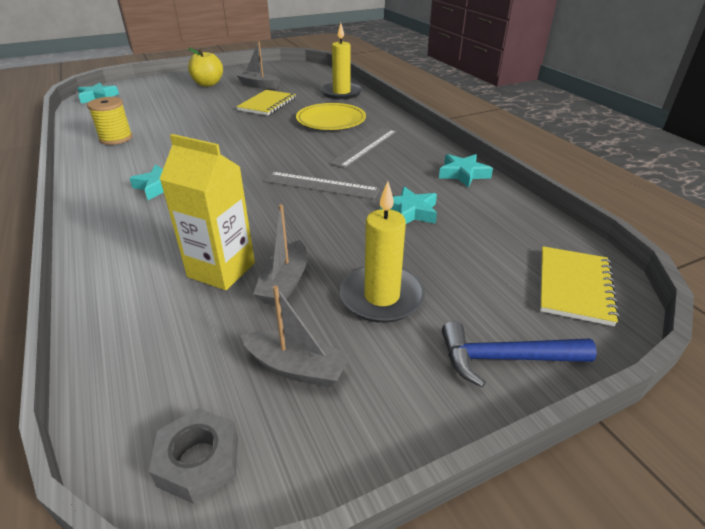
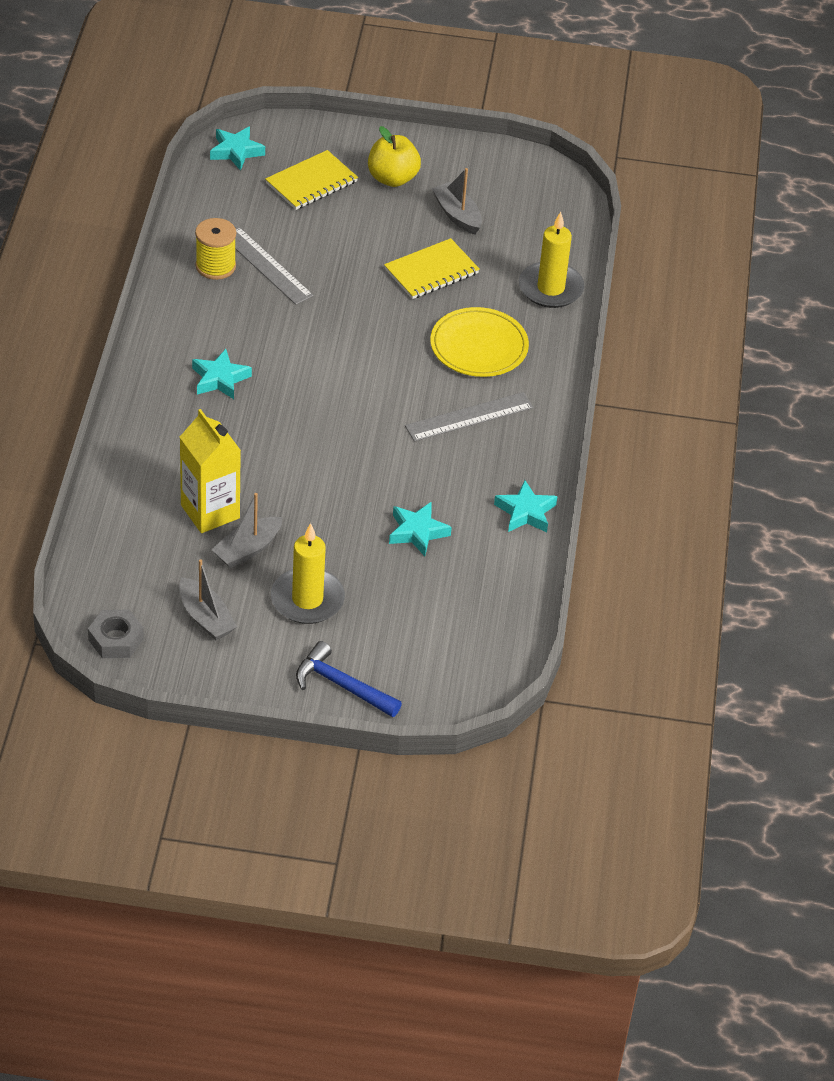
camera: 30 degrees right, 10 degrees up
(321, 185) = (368, 454): grey ruler -> grey ruler (266, 265)
(574, 286) = (461, 670): yellow notebook -> yellow notebook (311, 182)

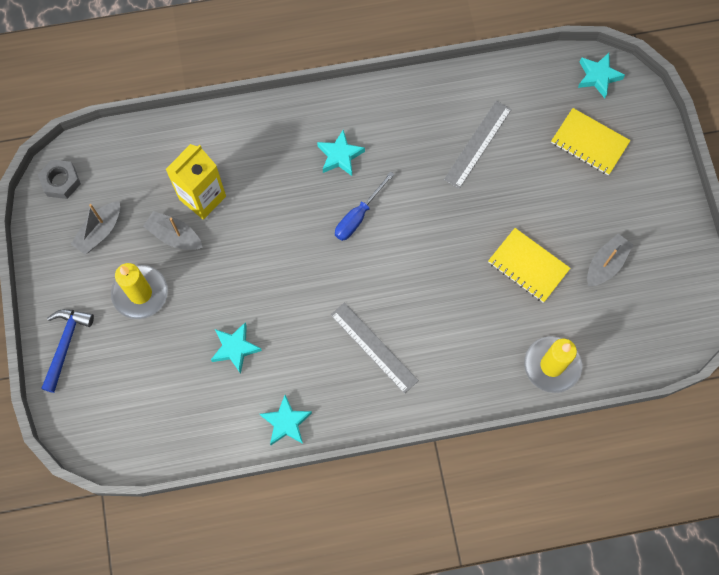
camera: 75 degrees right, 25 degrees up
(215, 266) = (460, 109): yellow spool -> none
(304, 385) = (358, 216): none -> blue screwdriver
(392, 178) = (625, 200): yellow apple -> none
(479, 346) = (457, 330): yellow plate -> none

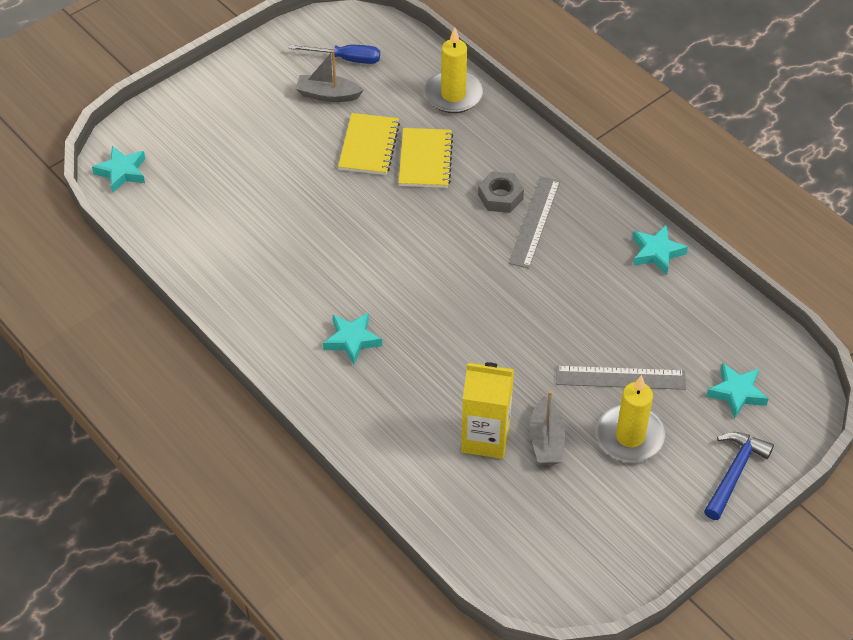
camera: 120 degrees left, 20 degrees down
(61, 181) = (565, 588): grey nut -> grey nut (500, 197)
(65, 344) = (734, 472): blue hammer -> blue hammer turned 135 degrees clockwise
(100, 231) = (593, 513): grey boat -> none
(235, 348) = (620, 326): turquoise star -> turquoise star (736, 393)
(358, 216) = (409, 294): blue screwdriver -> blue screwdriver (346, 59)
(477, 144) = (262, 234): grey ruler -> grey ruler (620, 378)
(589, 143) = (204, 151): yellow notebook -> yellow notebook (425, 160)

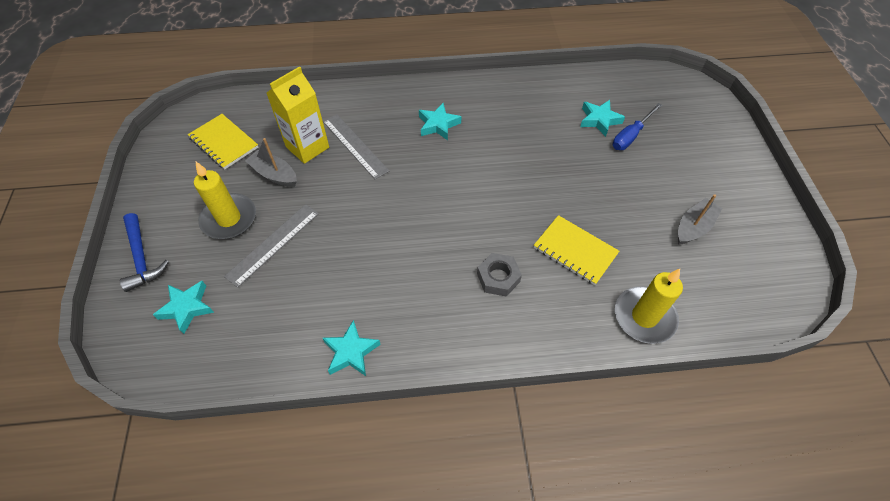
camera: 125 degrees right, 5 degrees up
(122, 172) = (672, 84): turquoise star -> turquoise star (599, 120)
(346, 59) = (736, 262): blue screwdriver -> blue screwdriver (631, 135)
(369, 146) = (615, 223): yellow notebook -> yellow notebook (224, 143)
(534, 222) = (454, 284): grey ruler -> grey ruler (355, 145)

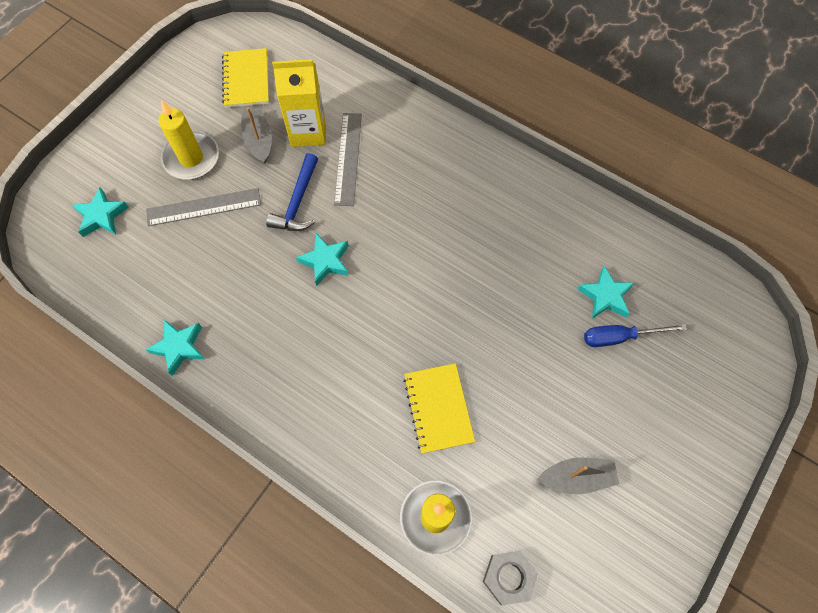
camera: 40 degrees right, 10 degrees up
(142, 258) = (105, 148): blue hammer -> blue hammer (297, 202)
(438, 125) = (441, 188): turquoise star -> turquoise star (325, 261)
(498, 278) = (347, 378): grey nut -> grey nut (508, 577)

